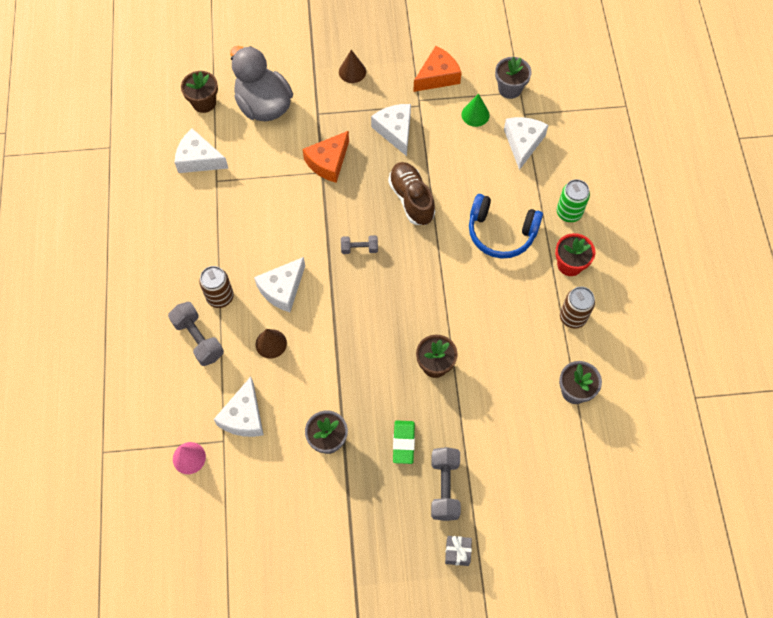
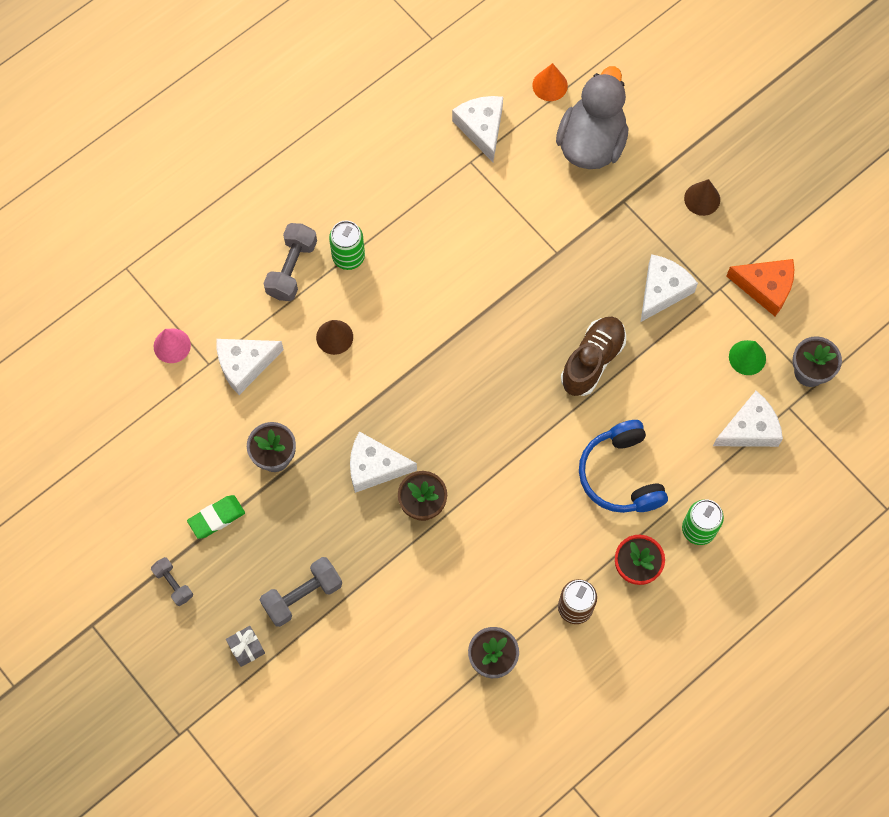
camera: 55 degrees right, 5 degrees up
(204, 103) = (550, 85): brown flower pot -> orange cone
(220, 297) = (348, 257): brown can -> green can
(282, 289) = (399, 307): white cheese -> white cheese (374, 467)
(328, 162) = (573, 251): orange cheese -> none
(359, 248) = (497, 348): grey dumbbell -> grey dumbbell (173, 584)
(403, 443) = (320, 528): green eraser -> green eraser (216, 518)

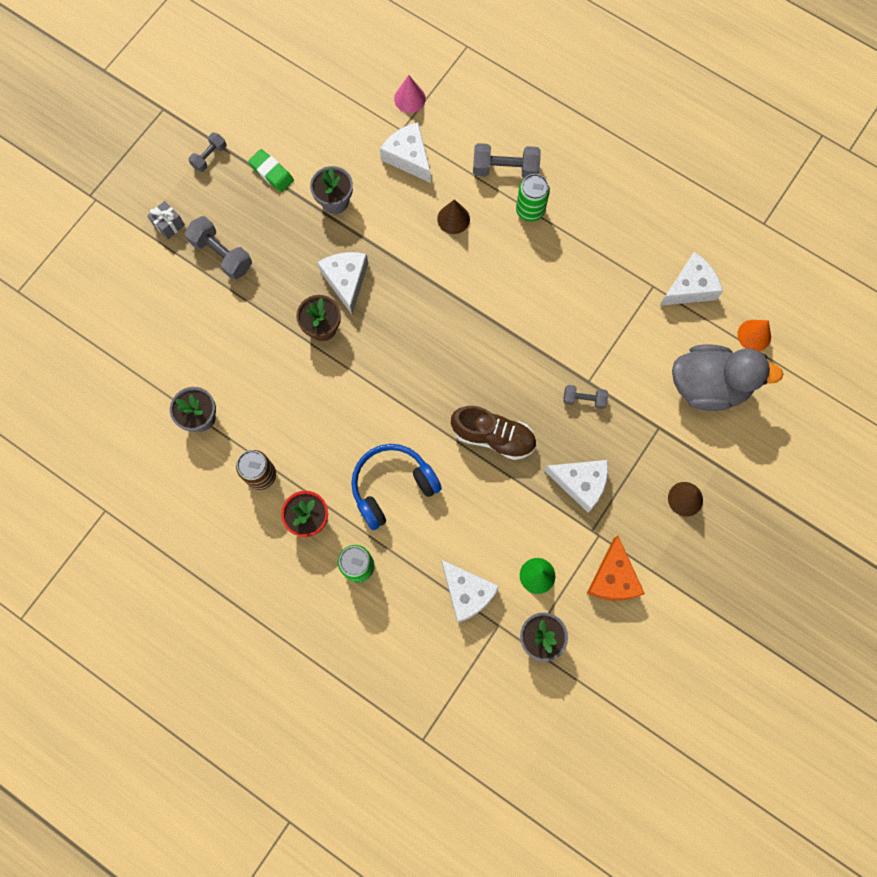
camera: 75 degrees right, 5 degrees up
(575, 263) = (584, 399): none -> grey dumbbell

